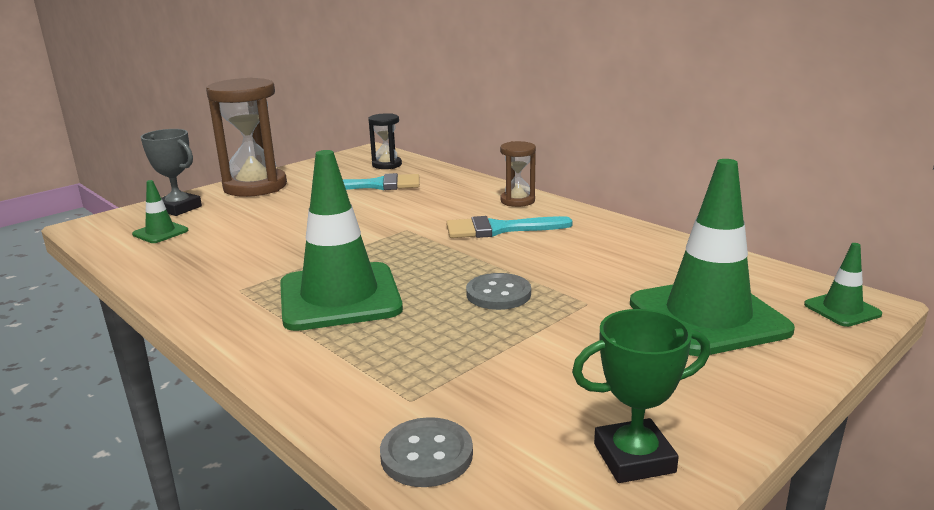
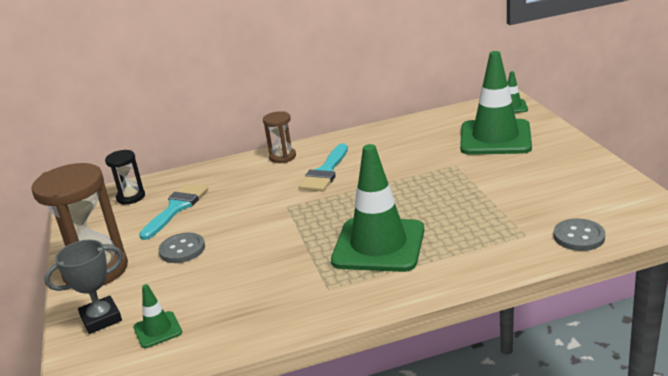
camera: 60 degrees left, 5 degrees up
(498, 294) = (422, 189): grey button -> grey button (182, 249)
(634, 458) = (605, 185): green trophy -> none

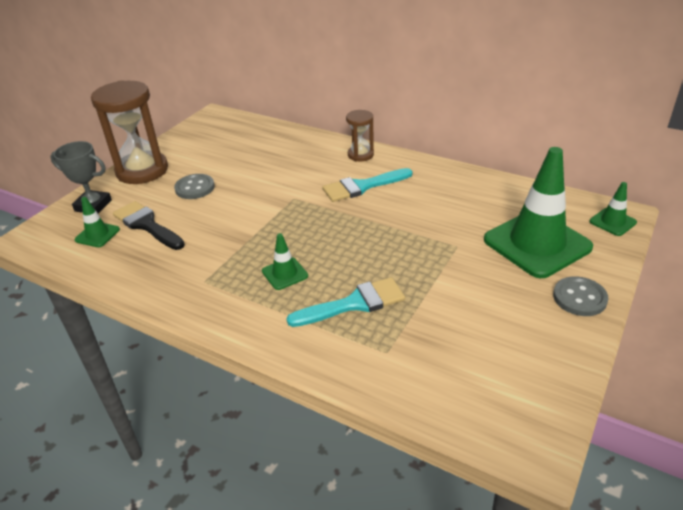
camera: 45 degrees right, 10 degrees up
(131, 197) = (237, 129): black hourglass -> none
(176, 208) = (242, 154): turquoise brush -> turquoise brush (354, 304)
(194, 294) = (147, 225): none -> black brush
(378, 245) = (285, 273): green traffic cone -> green traffic cone, size x0.45
(579, 236) = (420, 391): grey button -> grey button (579, 298)

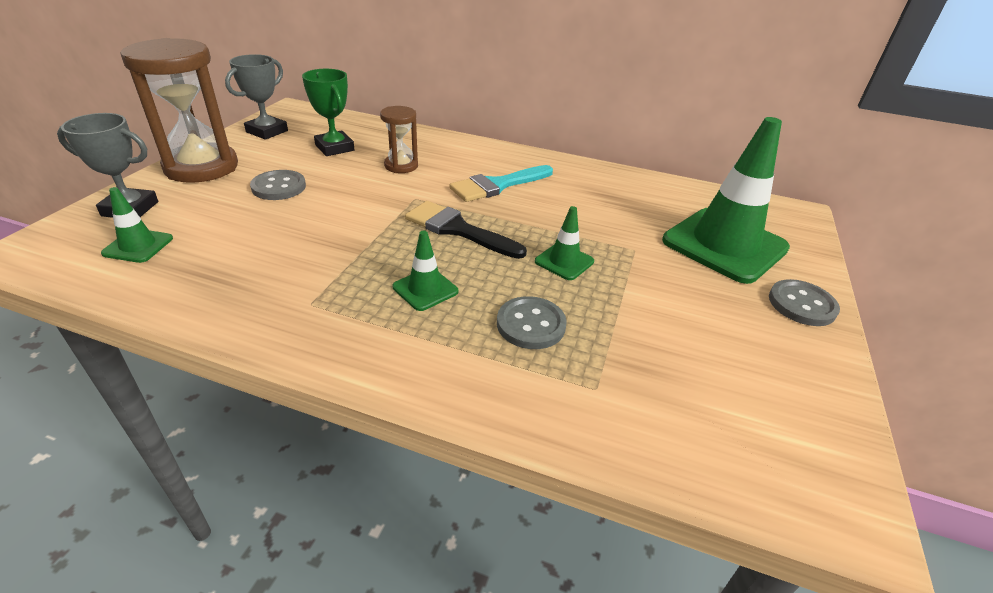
camera: 15 degrees left, 0 degrees up
(147, 225) = (214, 232): black brush -> black brush (458, 229)
(192, 137) = (267, 131): none -> grey trophy
(241, 152) = (335, 148): none -> green trophy
(354, 304) = (531, 324): turquoise brush -> grey button
(360, 155) = (485, 152): brown hourglass -> brown hourglass (401, 166)
(612, 222) = (793, 220): green traffic cone -> green traffic cone (564, 261)

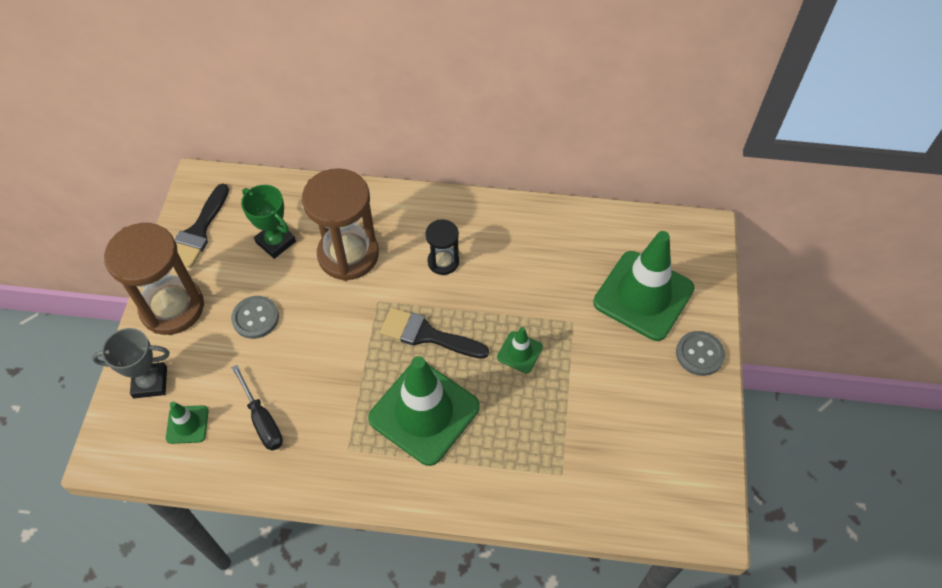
camera: 10 degrees left, 20 degrees up
(226, 259) = (262, 420): none -> black screwdriver
(267, 131) = (198, 231): grey trophy -> black brush
(401, 166) = (348, 255): brown hourglass -> brown hourglass, size x1.94
(425, 289) = (424, 412): green traffic cone -> green traffic cone, size x2.24
(497, 185) = (443, 262): turquoise brush -> black hourglass
(531, 324) = (508, 428): grey button -> none

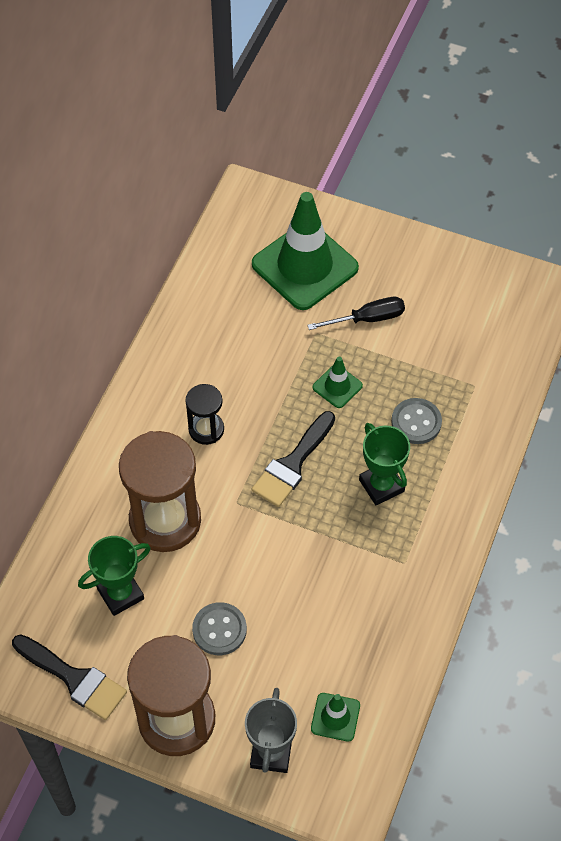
camera: 75 degrees left, 0 degrees up
(262, 420) = (350, 639): black screwdriver -> black screwdriver (367, 319)
(424, 412) = (381, 485): green traffic cone -> green trophy
(699, 354) = (381, 242): grey button -> grey button (416, 422)

